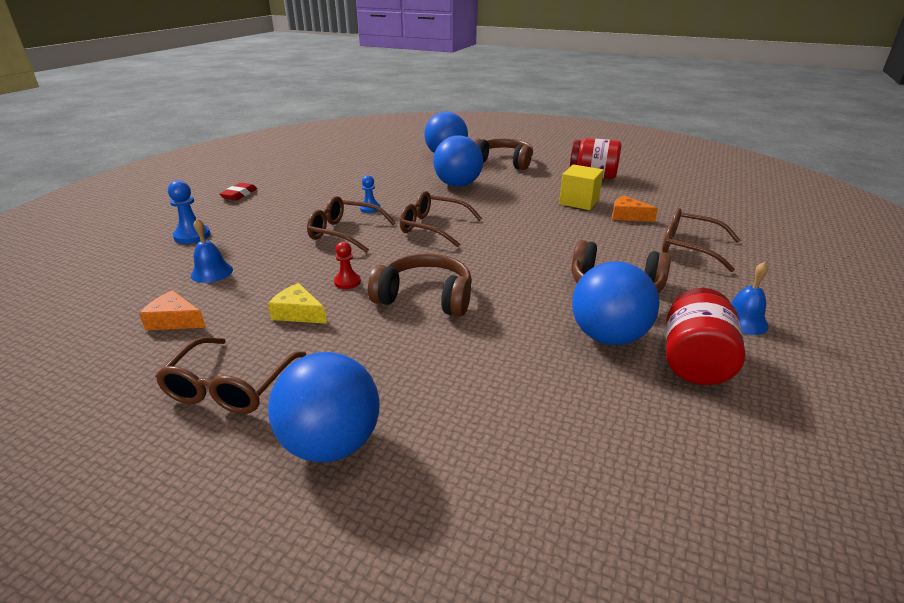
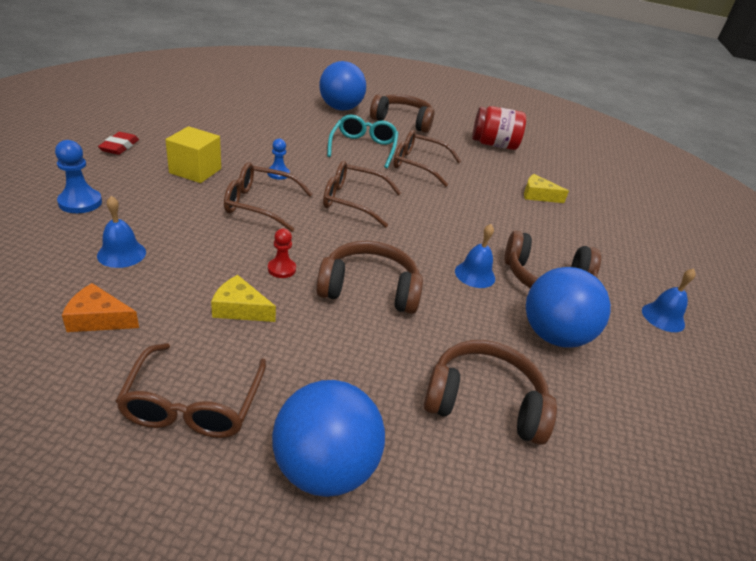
camera: 15 degrees left, 5 degrees up
(458, 185) = (363, 148): blue ball -> turquoise glasses
(512, 394) = (484, 402): none -> brown headphones
(537, 284) = (475, 274): none -> blue bell
(579, 201) = (488, 176): yellow cube -> yellow cube (195, 171)
(627, 216) = (538, 195): orange cheese -> yellow cheese
(689, 247) = (600, 234): brown glasses -> brown glasses (418, 165)
(694, 361) = (633, 361): red jar -> none

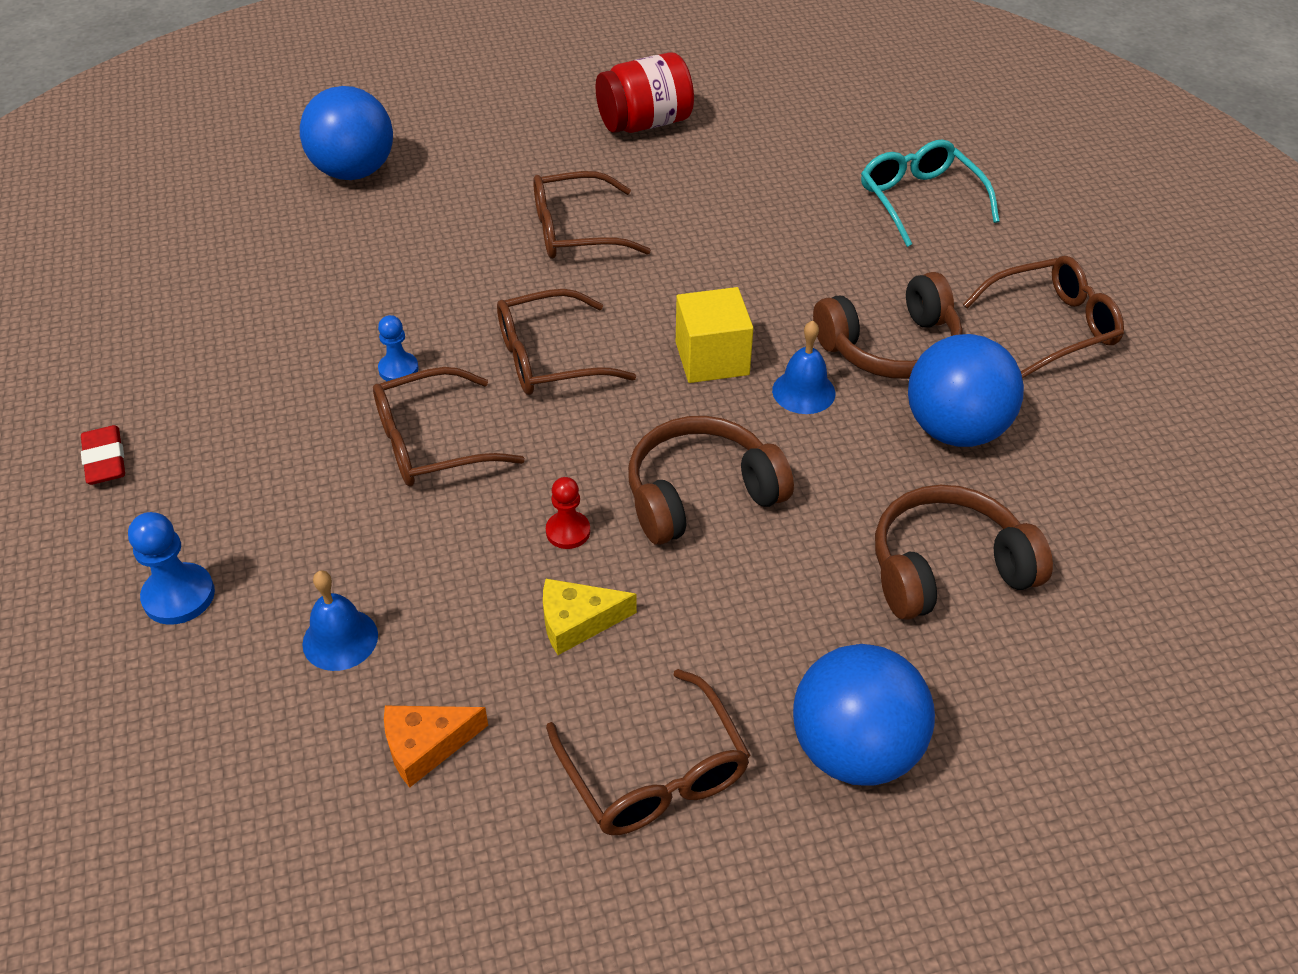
camera: 25 degrees left, 10 degrees up
(195, 171) = (274, 437): yellow cube -> yellow cube (712, 358)
(363, 148) = (468, 241): turquoise glasses -> turquoise glasses (920, 200)
(402, 121) = (474, 147): brown headphones -> none
(538, 195) = (778, 198): yellow cheese -> none
(663, 317) = (1052, 326): blue bell -> brown glasses

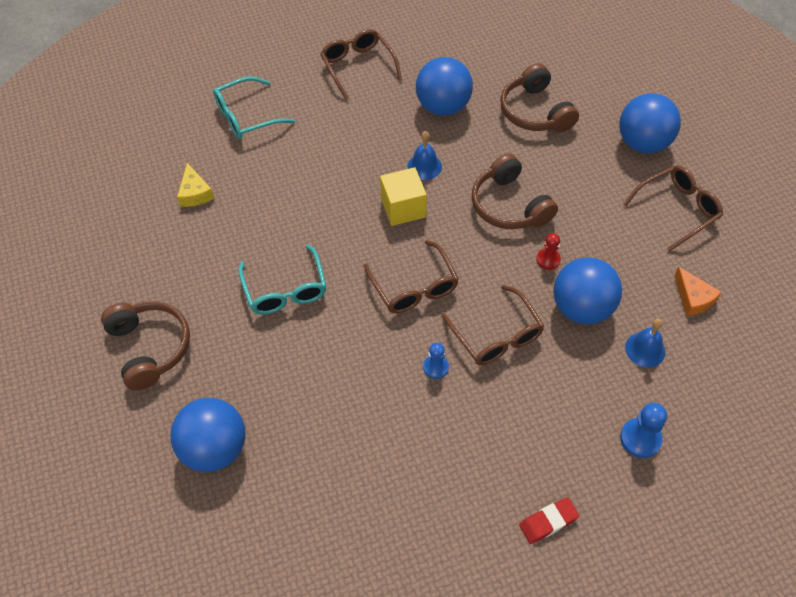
camera: 95 degrees left, 10 degrees up
(453, 562) = (581, 308): none -> blue ball
(576, 231) = (285, 290): brown glasses -> turquoise glasses
(577, 622) = (604, 248): yellow cheese -> yellow cheese (195, 193)
(645, 123) = (154, 264): red jar -> none
(890, 347) = (383, 130): brown headphones -> brown headphones (150, 348)

